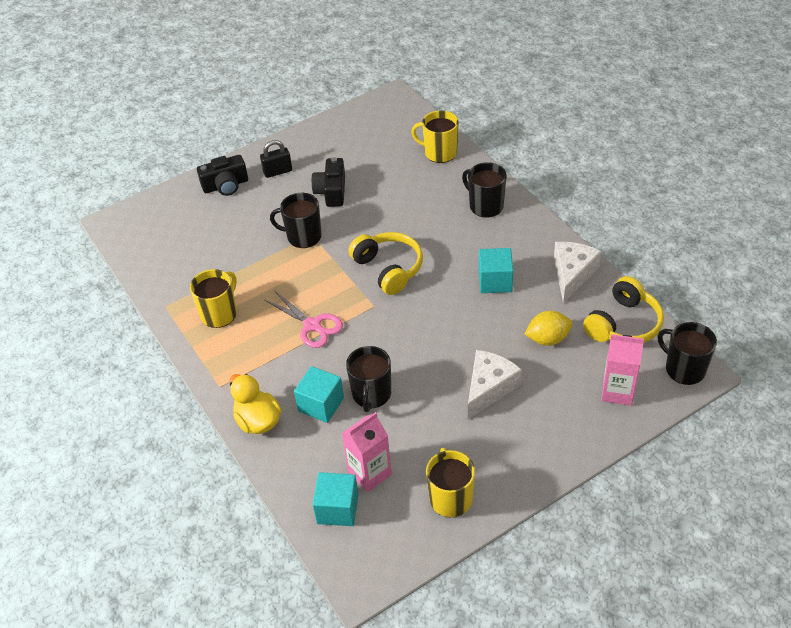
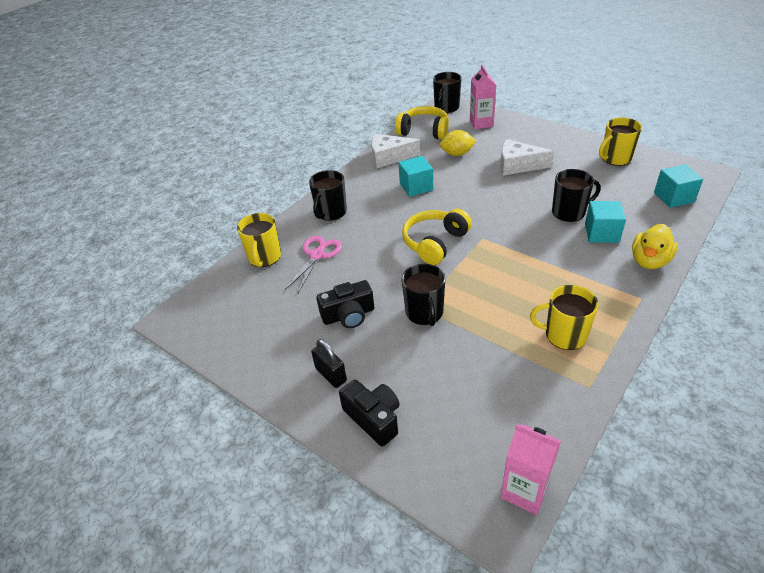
camera: 110 degrees left, 5 degrees down
(312, 325) = (529, 265): pink scissors -> pink scissors (317, 255)
(370, 473) = (633, 193): pink carton -> pink carton (525, 490)
(547, 339) = (457, 154): yellow lemon -> yellow lemon turned 60 degrees counterclockwise

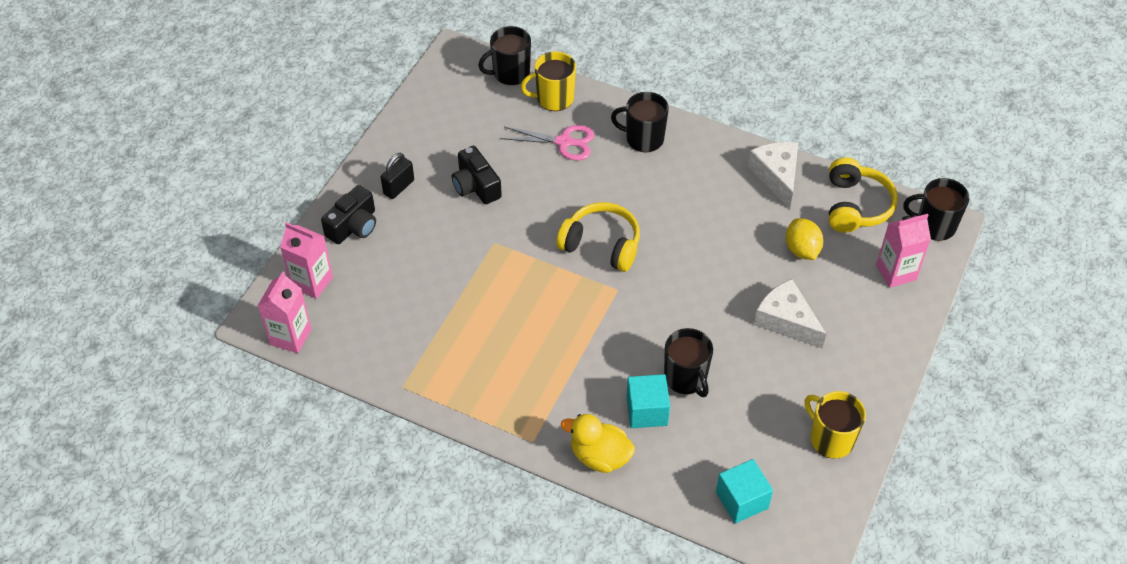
camera: 75 degrees right, 10 degrees up
(416, 187) = (712, 213): turquoise cube -> none
(424, 313) = (486, 247): black mug -> black mug (510, 73)
(447, 464) = (312, 282): none -> pink carton
(518, 165) = (786, 321): white cheese -> white cheese turned 45 degrees counterclockwise
(564, 335) = (468, 368): yellow mug -> none

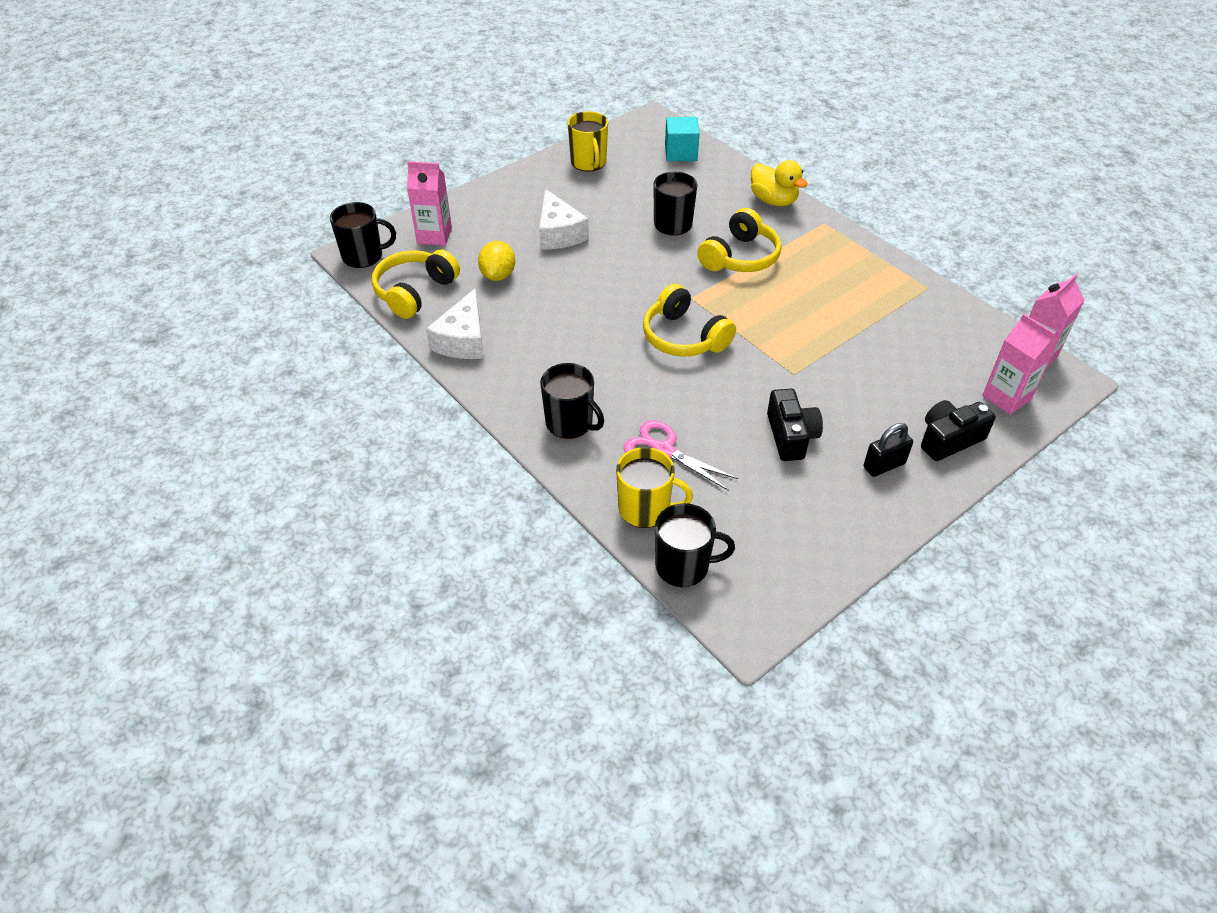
camera: 155 degrees left, 5 degrees down
(597, 357) = (740, 257): none -> yellow headphones
(647, 411) = (719, 214): turquoise cube -> none
(934, 225) = (363, 256): black mug -> black mug turned 45 degrees counterclockwise

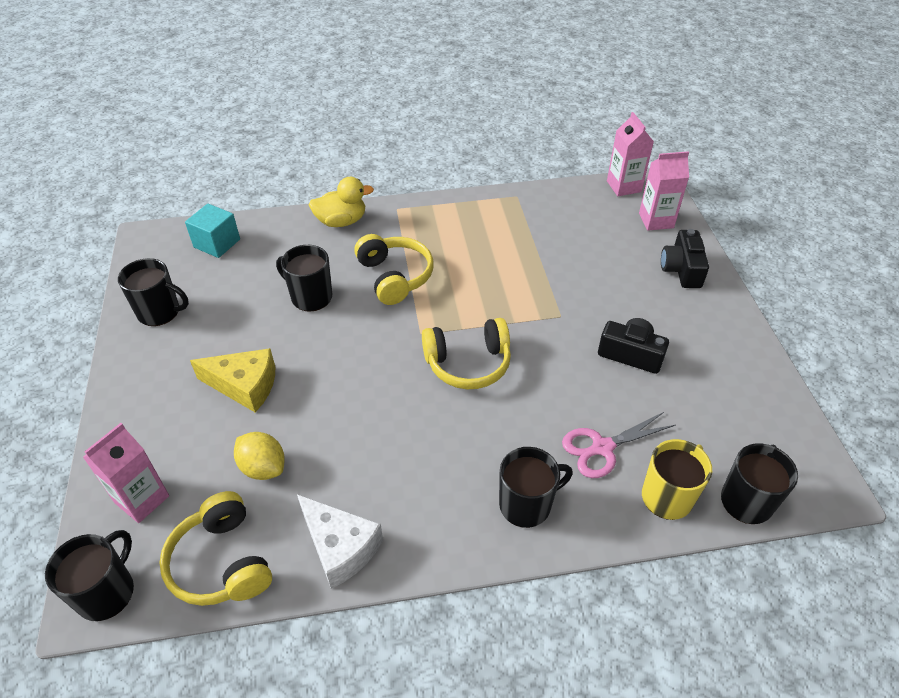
camera: 60 degrees left, 0 degrees up
(559, 233) = (245, 386): white cheese -> yellow cheese
(588, 162) = (160, 312): yellow mug -> black mug
(884, 465) = (690, 317): black padlock -> none

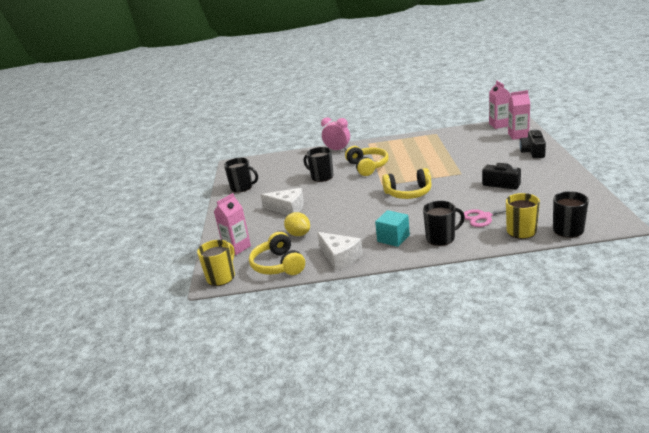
camera: 10 degrees right, 20 degrees down
(107, 592) = (221, 277): black mug -> yellow mug
(217, 243) = (271, 163): turquoise cube -> turquoise cube (393, 238)
(245, 386) = (288, 208): yellow cheese -> white cheese
(341, 221) = (337, 150): yellow duck -> pink clock

